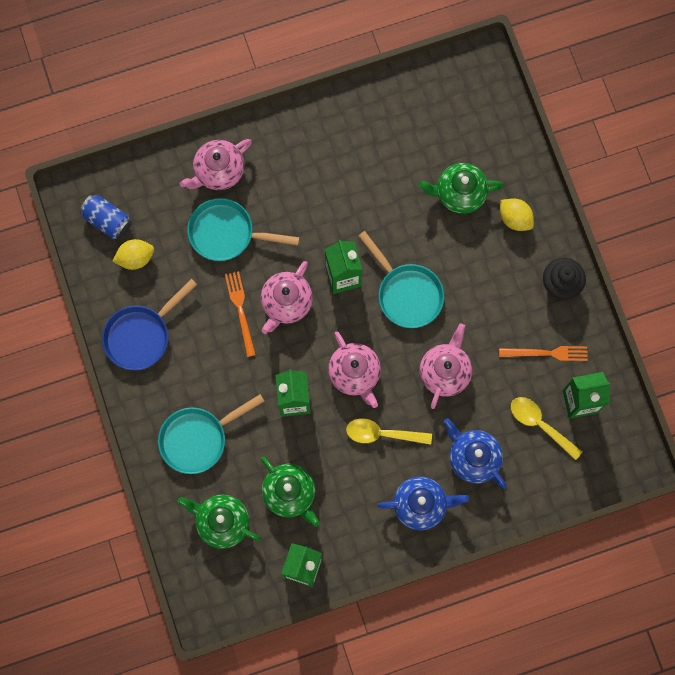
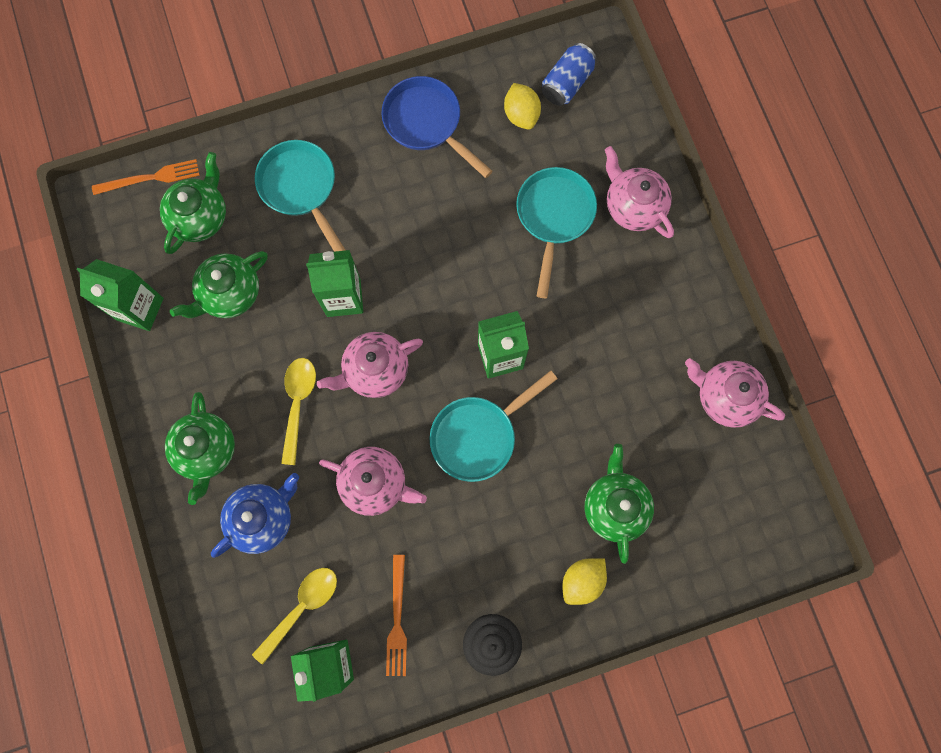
camera: 90 degrees right, 0 degrees up
(240, 310) = (456, 234): orange fork -> orange fork (150, 178)
(286, 303) = (466, 287): pink teapot -> pink teapot (725, 397)
(421, 504) = (206, 451): blue teapot -> green teapot

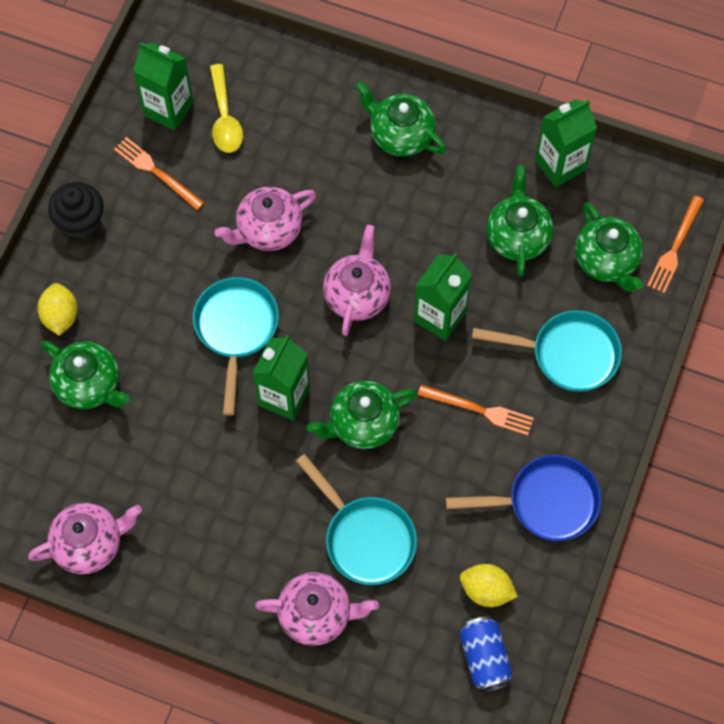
camera: 130 degrees right, 10 degrees down
(262, 518) = (314, 137): blue teapot -> none
(298, 404) = (380, 221): yellow spoon -> none
(395, 215) = (479, 410): none -> orange fork
(473, 285) = (362, 423): none -> green teapot

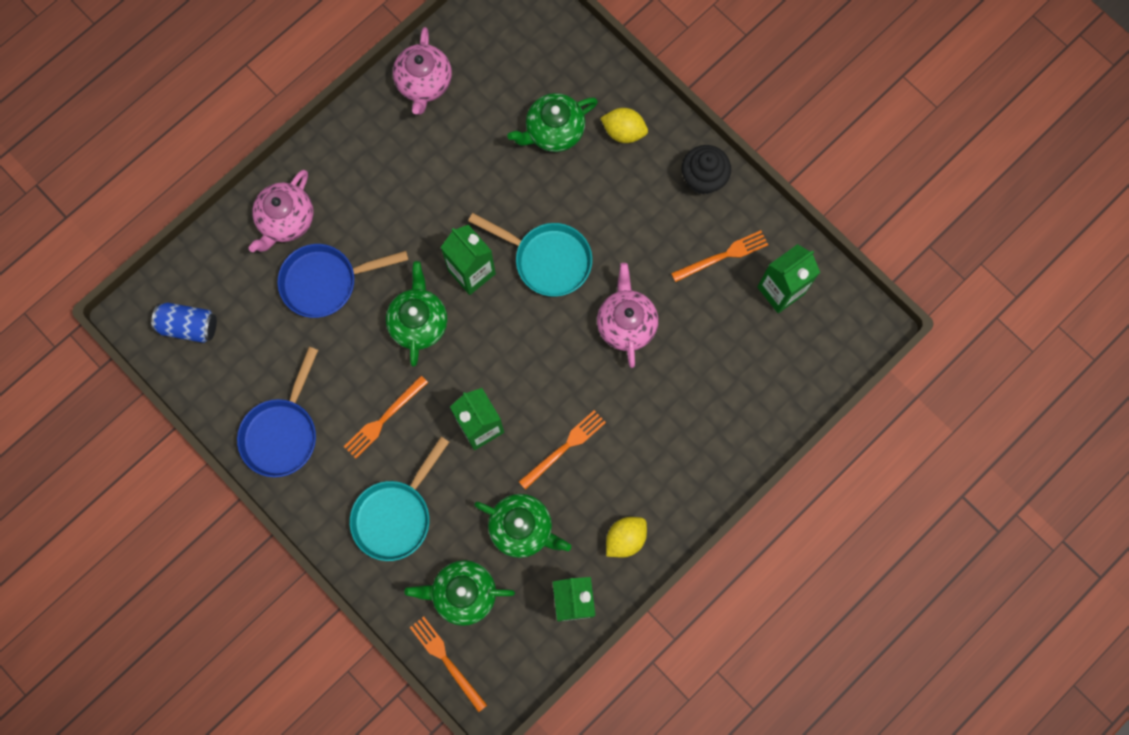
camera: 115 degrees right, 10 degrees up
(225, 118) = (751, 333): yellow spoon -> none
(357, 295) = (532, 369): pink teapot -> none
(365, 538) = (325, 282): turquoise pan -> blue pan
(400, 135) = (667, 475): green teapot -> none
(421, 233) = (564, 447): none -> orange fork
(486, 590) = (238, 352): yellow lemon -> yellow lemon (625, 538)

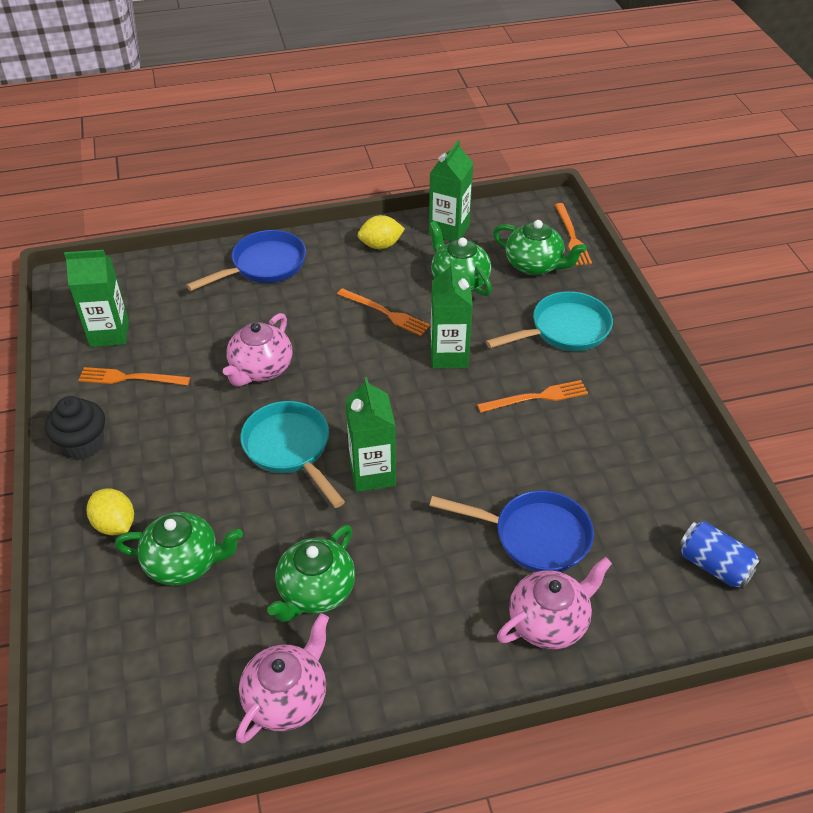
camera: 150 degrees left, 30 degrees down
(282, 432) = (645, 429): blue pan -> blue pan (263, 266)
(418, 322) = (455, 456): green teapot -> green teapot (315, 591)
(564, 447) = (385, 313): orange fork -> orange fork turned 135 degrees counterclockwise

